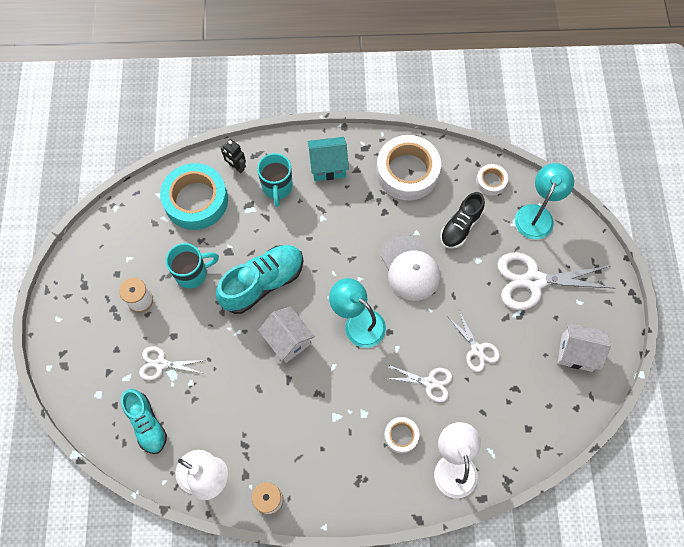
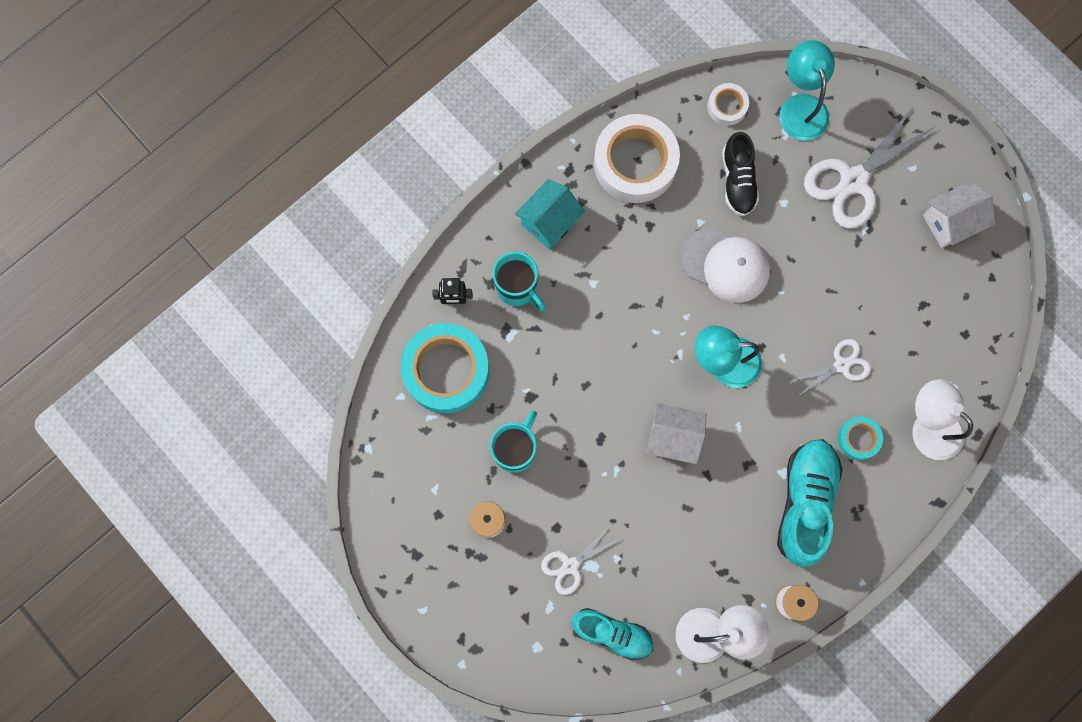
camera: 40 degrees left, 10 degrees up
(263, 283) = (595, 400): turquoise shoe -> turquoise shoe (805, 502)
(401, 436) = (858, 439): white tape -> turquoise tape
(477, 350) = (858, 296): white scissors -> none

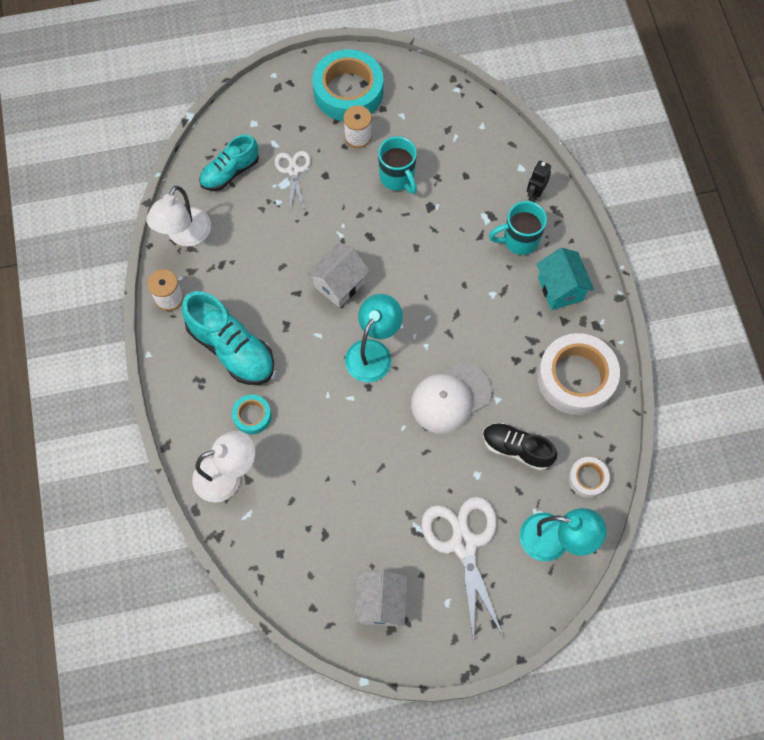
camera: 120 degrees right, 10 degrees down
(446, 370) = (483, 163): turquoise tape -> turquoise tape (348, 91)
(841, 365) = (316, 438): white scissors -> none

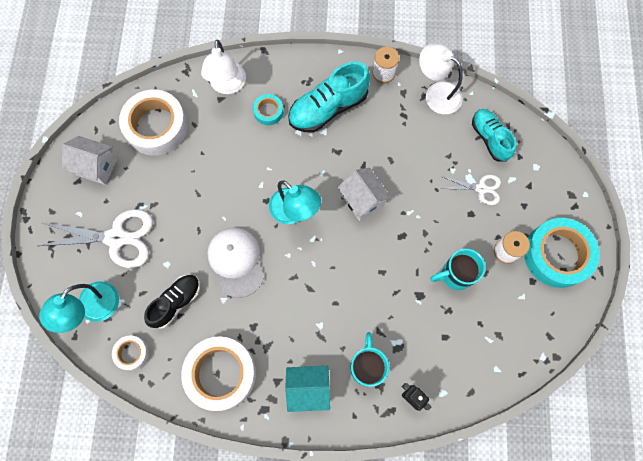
camera: 105 degrees right, 5 degrees up
(306, 547) = (156, 126): none -> white tape

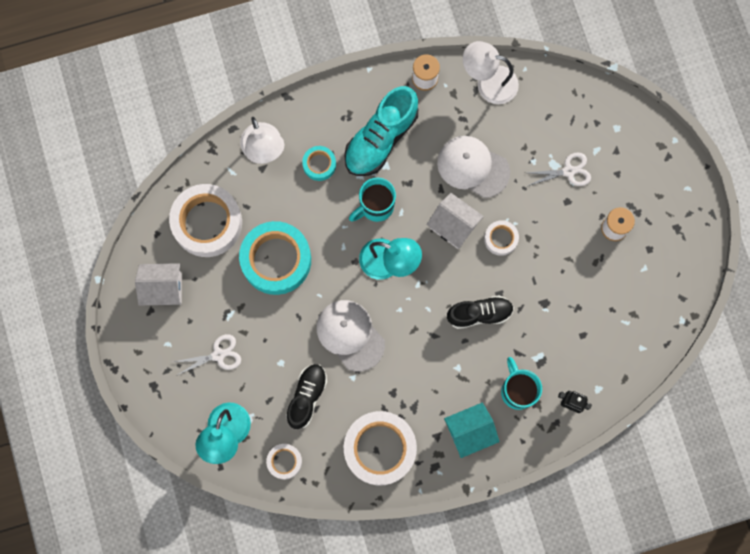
camera: 20 degrees left, 5 degrees up
(117, 238) = (218, 355): white scissors -> white scissors, size x0.55
(357, 284) = (479, 314): none -> black shoe
(397, 157) = (472, 167): none -> white cap
(400, 225) = (500, 239): none -> white tape
(455, 275) = (572, 270): turquoise mug -> turquoise mug (375, 207)
(489, 138) = (560, 113): turquoise shoe -> none
(556, 255) = (665, 214): turquoise tape -> turquoise tape (276, 260)

